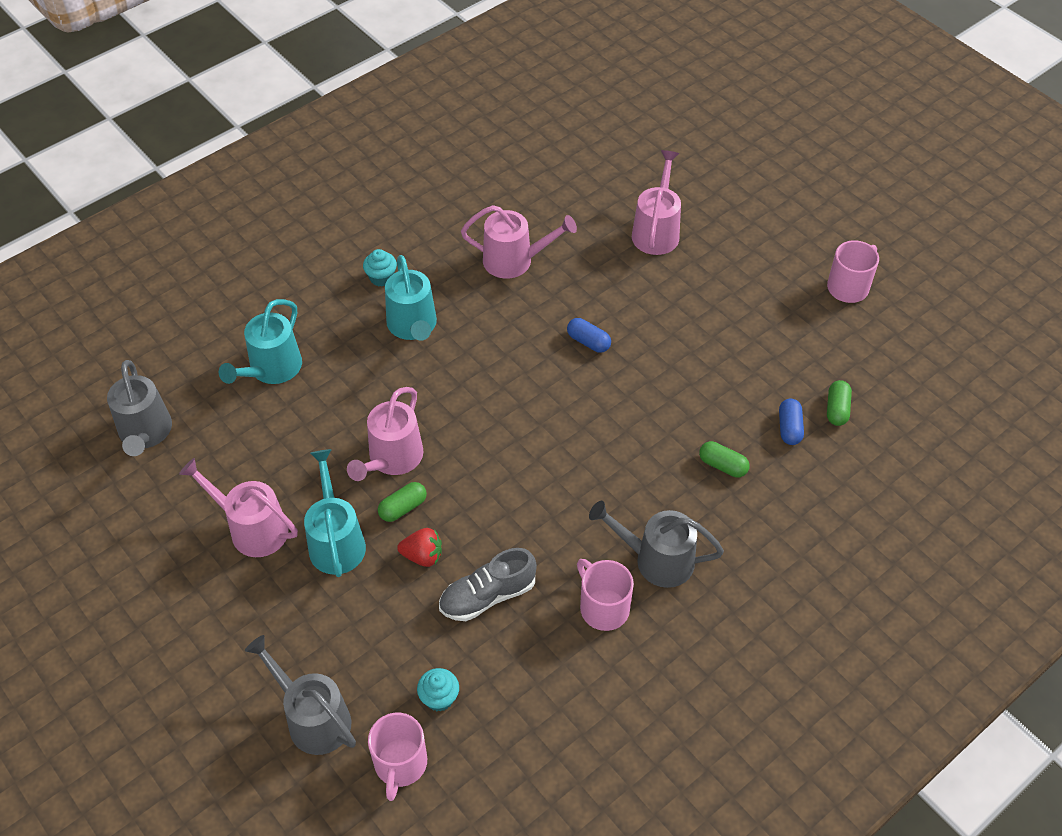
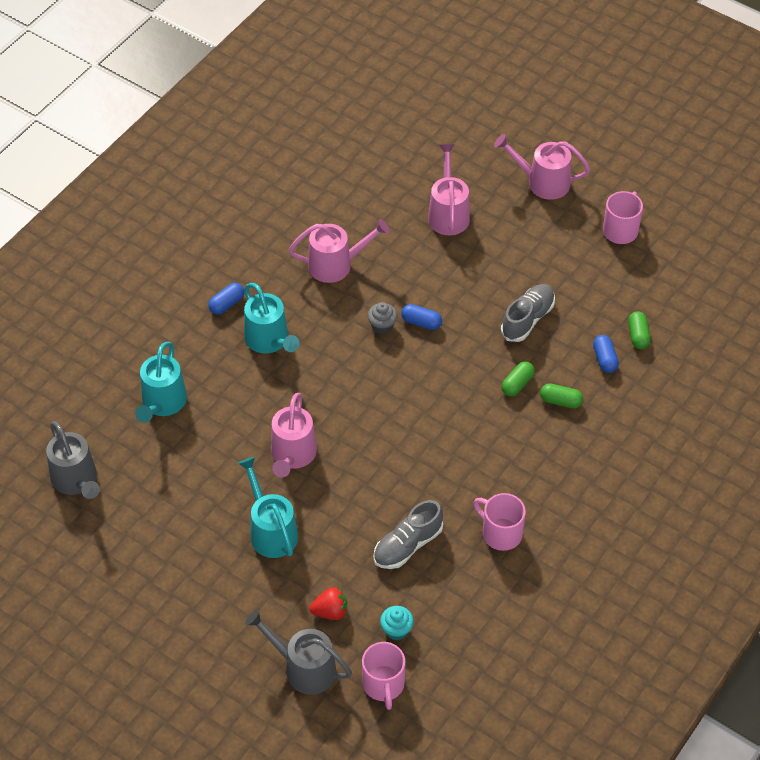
camera: 15 degrees left, 0 degrees up
(252, 529) = (198, 537): pink watering can -> pink watering can (543, 182)
(381, 278) = (227, 304): turquoise cupcake -> blue capsule
(403, 508) = (315, 492): green capsule -> green capsule (517, 384)
(423, 556) = (345, 526): red strawberry -> red strawberry (330, 612)
(543, 336) = (382, 326): none -> grey cupcake
(656, 560) = (531, 487): grey watering can -> none
(711, 363) = (527, 319): none -> grey shoe

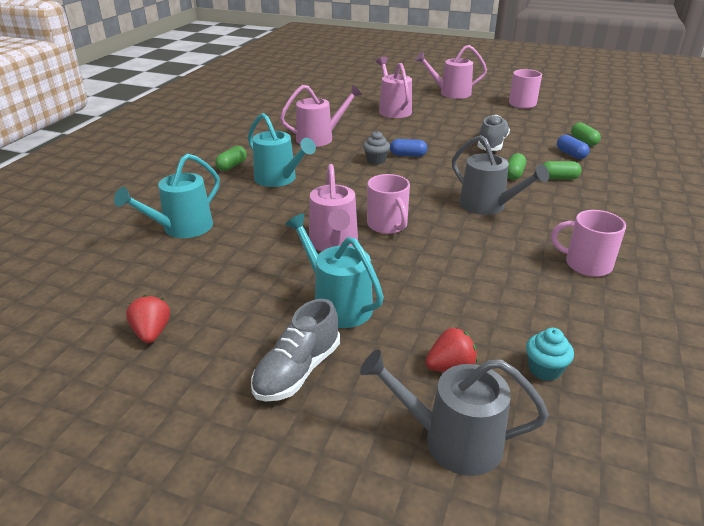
camera: 15 degrees left, 20 degrees down
(76, 480) = (85, 299): grey watering can -> grey watering can (487, 206)
(125, 529) = (152, 333): none -> red strawberry
(162, 403) = (182, 228): turquoise watering can -> turquoise watering can turned 45 degrees clockwise
(227, 304) = (232, 166): blue capsule -> green capsule
(383, 685) = (575, 437): pink mug -> pink mug (388, 225)
(407, 545) = (499, 290): grey shoe -> grey shoe (297, 371)

